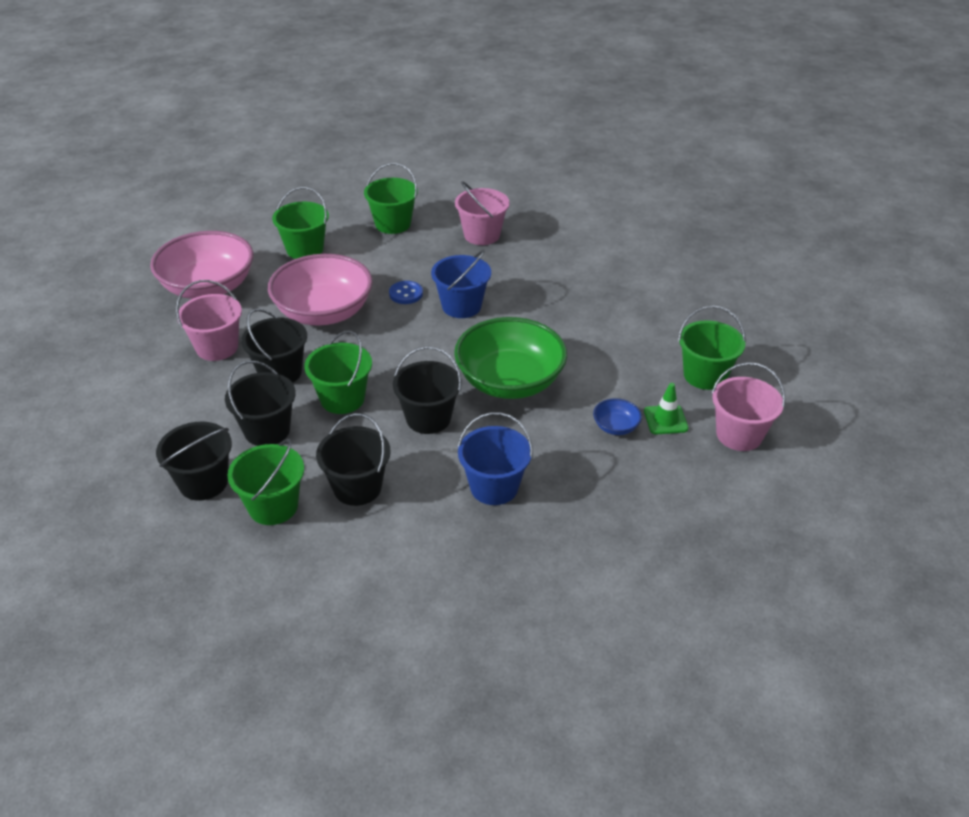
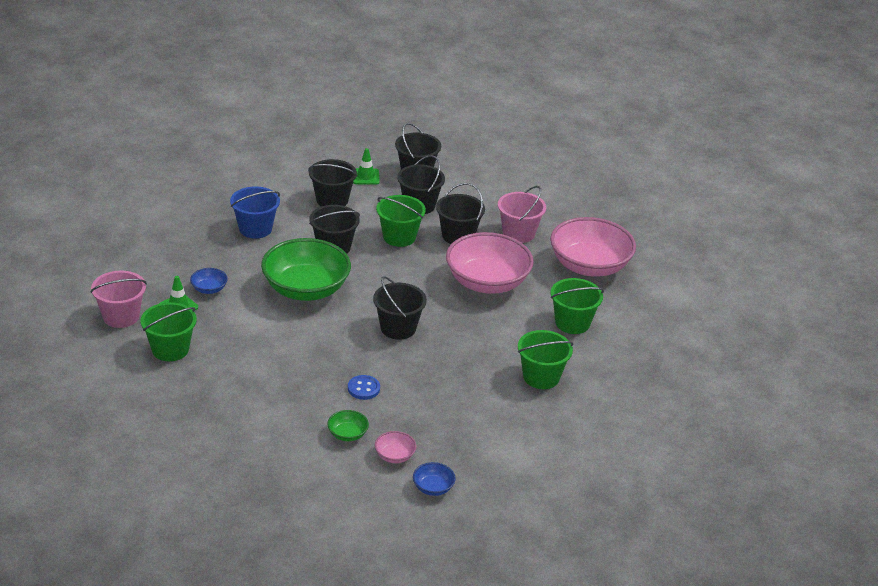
camera: 140 degrees right, 5 degrees down
(273, 506) = (365, 177): green bucket -> green traffic cone
(406, 294) = (450, 320): blue button -> blue button (363, 388)
(461, 306) = (398, 328): blue bucket -> black bucket
(482, 235) = (456, 400): pink bucket -> none
(567, 193) = (433, 488): none -> blue bowl
(574, 220) = (394, 456): none -> pink bowl
(597, 245) = (347, 434): none -> green bowl

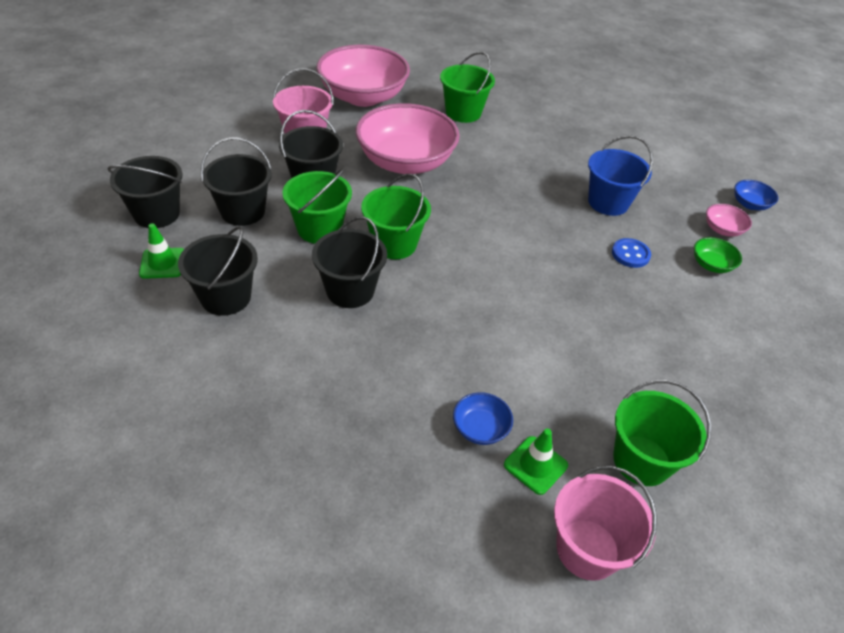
camera: 95 degrees left, 10 degrees up
(255, 228) = (307, 384): blue bucket -> blue bucket (608, 202)
(306, 289) = (454, 314): green bowl -> none
(398, 328) = (511, 228): black bucket -> none
(541, 377) = (555, 135): green bucket -> green bucket (394, 244)

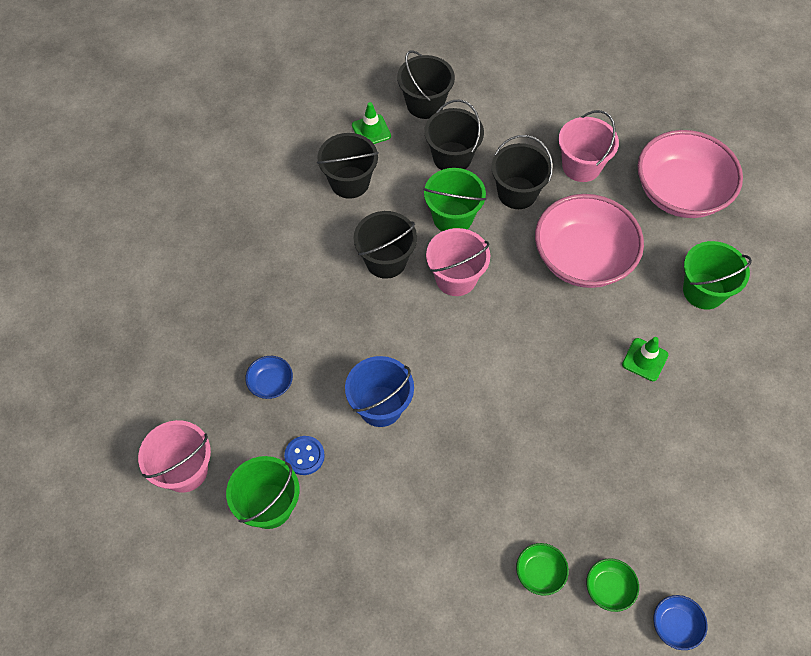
camera: 80 degrees right, 15 degrees up
(394, 244) = (456, 278): green bucket -> pink bucket
(535, 465) = (247, 427): green traffic cone -> green traffic cone (645, 359)
(608, 202) = (603, 460): blue bucket -> blue bucket (380, 406)
(630, 254) = (524, 487): blue button -> blue button (304, 456)
(722, 229) = (609, 588): pink bowl -> green bowl

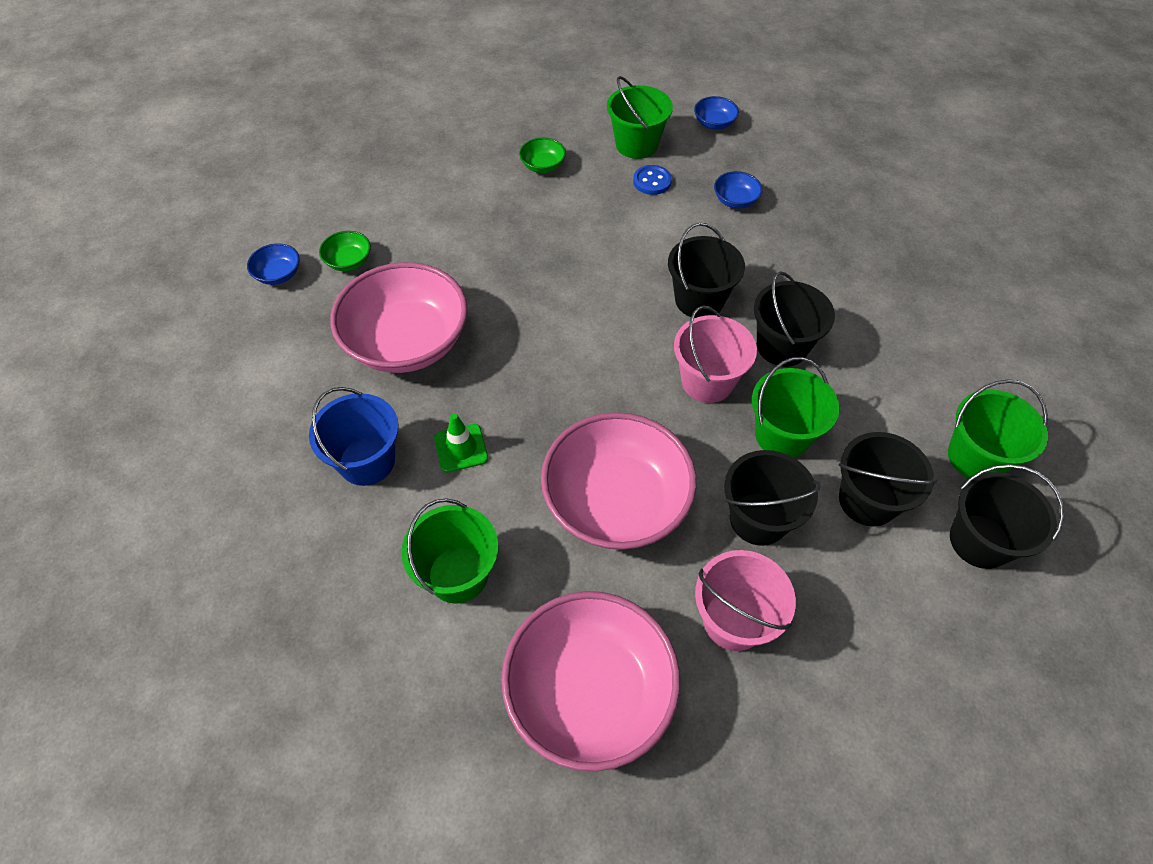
camera: 135 degrees right, 5 degrees down
(184, 470) = (714, 123): pink bucket -> blue bowl
(350, 182) = (912, 387): black bucket -> black bucket (699, 300)
(371, 130) = (976, 457): green traffic cone -> green bucket
(380, 406) = (641, 244): blue bucket -> blue bucket (367, 461)
(540, 573) = (410, 235): green bowl -> green bowl (543, 166)
(620, 468) = (407, 342): none -> pink bowl

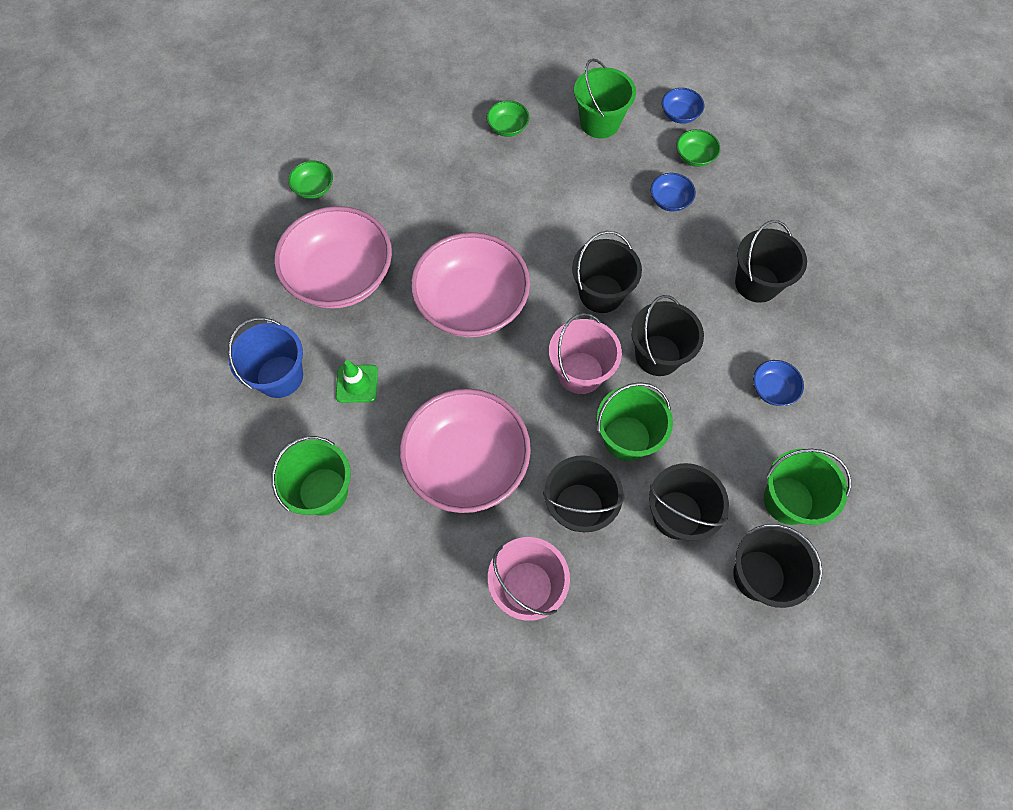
camera: 15 degrees right, 10 degrees up
(278, 274) = (253, 188): blue bowl -> blue bowl (772, 389)
(590, 692) = (394, 614): pink bowl -> pink bowl (472, 303)
(652, 181) = (600, 164): blue button -> none
(744, 157) = (694, 157): none -> green bowl
(854, 258) = (757, 283): none -> black bucket

